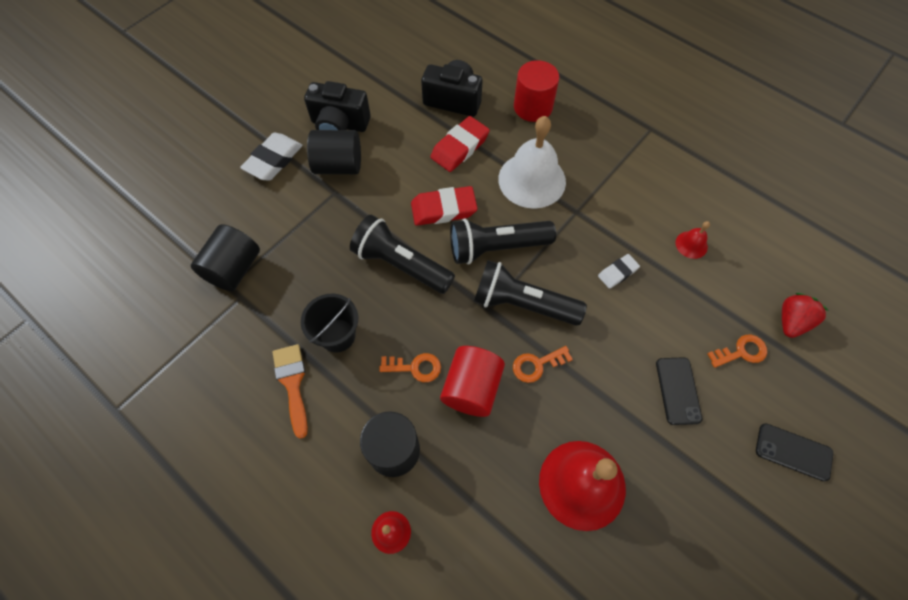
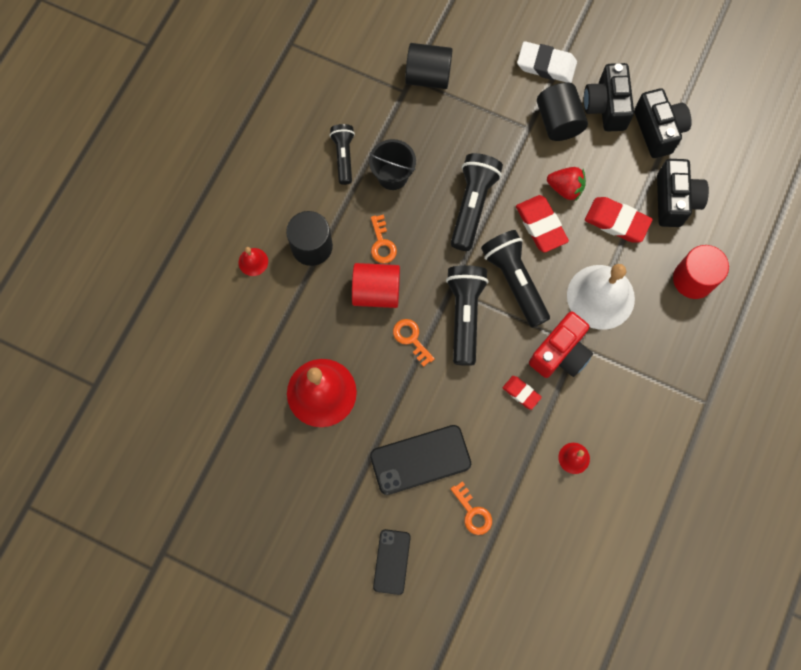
camera: 75 degrees right, 10 degrees up
(292, 383) = (343, 156): orange brush -> black flashlight
(380, 93) = (658, 130): none -> black camera
(582, 228) = (560, 353): none -> red camera
(617, 273) = (521, 393): white eraser -> red eraser
(678, 390) = (420, 459): black phone -> black phone, size x1.59
(791, 321) = (517, 558): red strawberry -> red strawberry (565, 188)

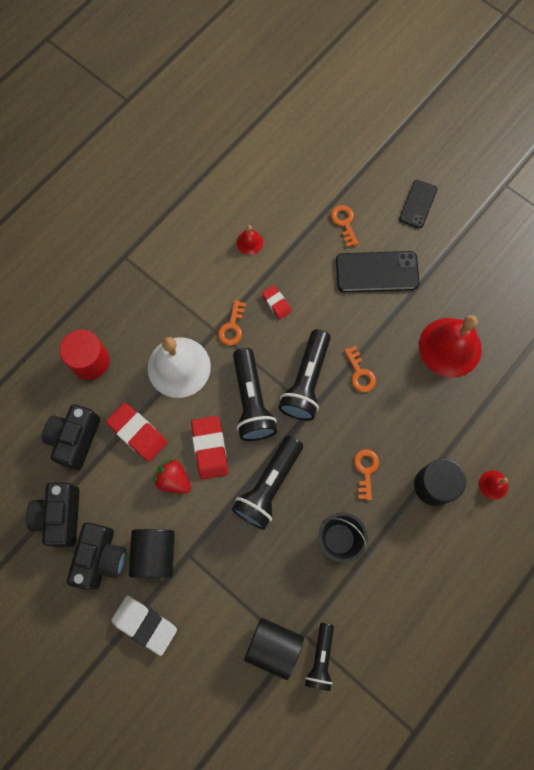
camera: 165 degrees left, 0 degrees up
(343, 156) = (384, 574): black flashlight -> black flashlight (321, 658)
(376, 292) = (381, 424): red cylinder -> none
(560, 353) = (232, 327): red camera -> orange key

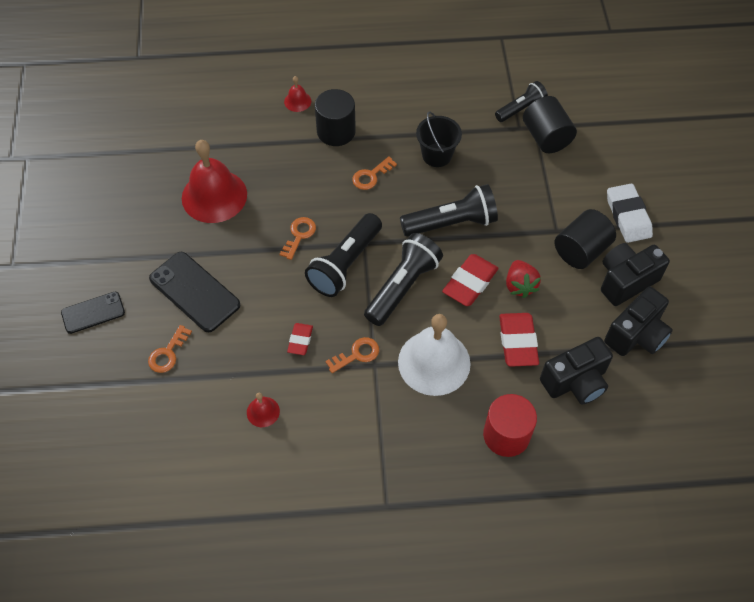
camera: 135 degrees left, 15 degrees down
(306, 381) = (345, 264): black flashlight -> black flashlight turned 150 degrees clockwise

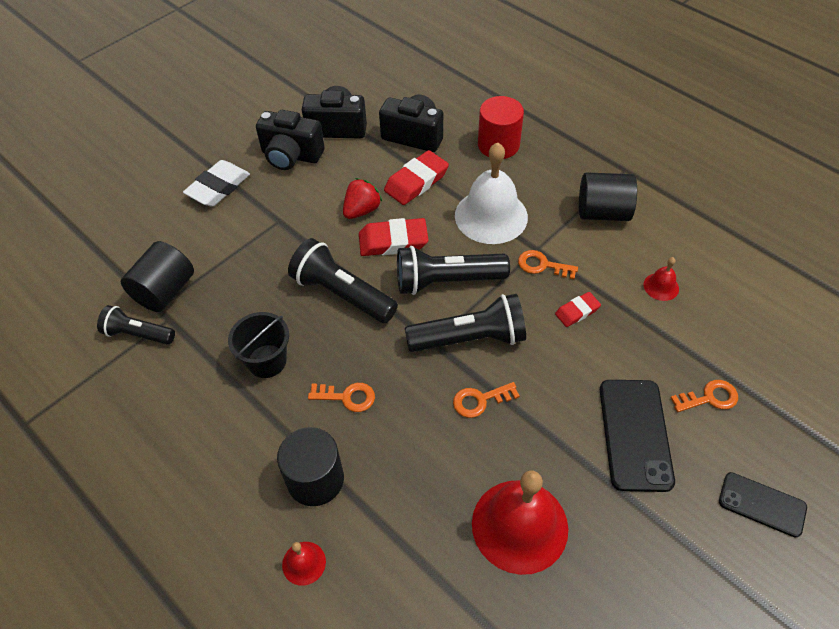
camera: 130 degrees left, 5 degrees down
(581, 250) = (286, 195): black cylinder -> black cylinder (603, 212)

